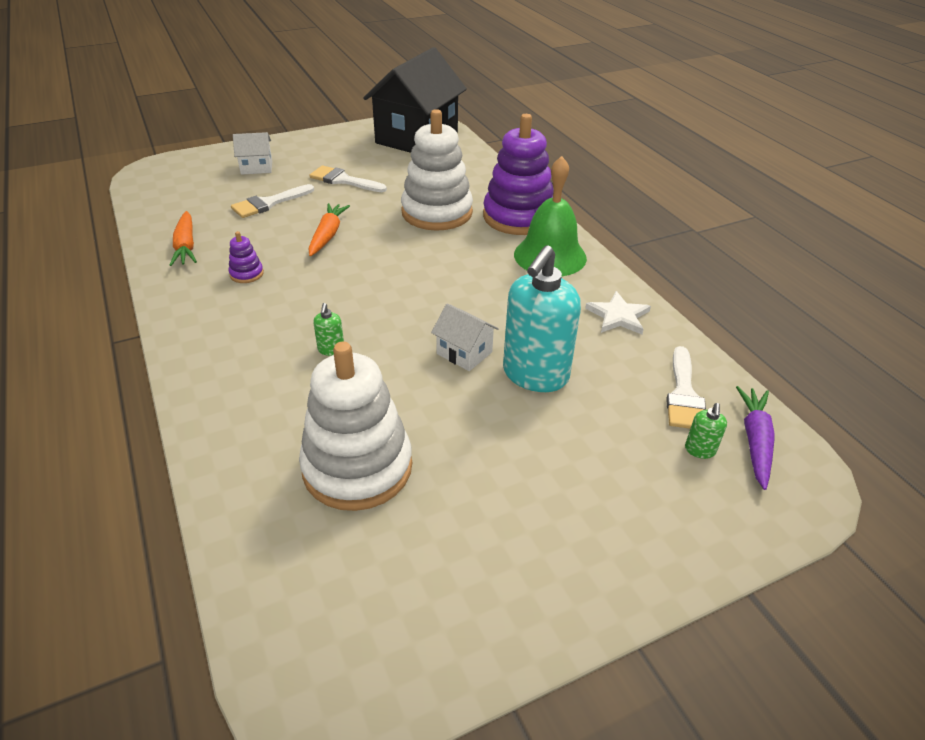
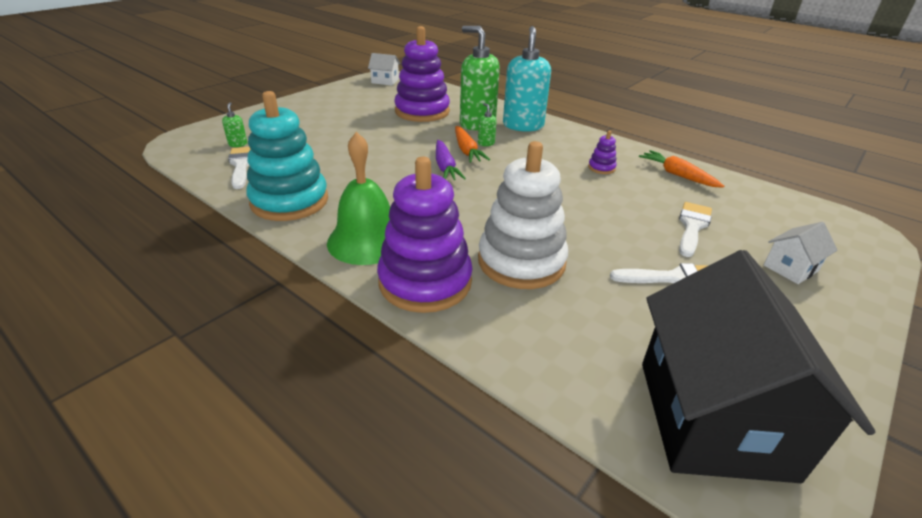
camera: 155 degrees right, 5 degrees down
(298, 400) = (477, 124): none -> green soap dispenser
(328, 235) = (591, 209): orange carrot -> orange carrot (467, 151)
(357, 467) = (422, 111): white stacking toy -> purple stacking toy
(464, 353) = (401, 157): white house -> white house (385, 81)
(535, 375) = (347, 156): turquoise soap dispenser -> turquoise soap dispenser (523, 125)
(618, 316) = (289, 201): white star -> turquoise stacking toy
(755, 441) = (200, 153): purple carrot -> purple carrot (445, 167)

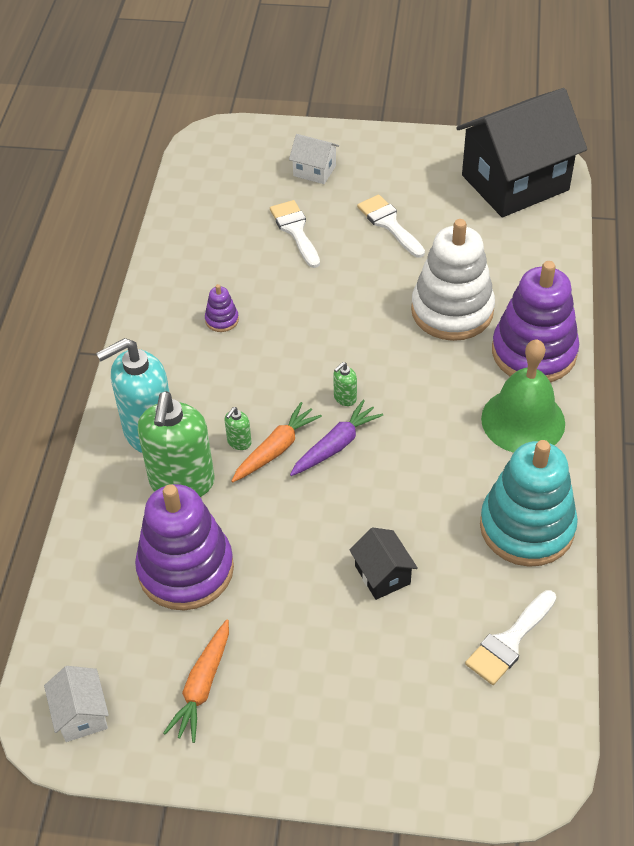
camera: 120 degrees left, 15 degrees up
(238, 144) = (470, 700): green soap dispenser -> green soap dispenser (345, 398)
(340, 149) = (382, 575): none -> black house
(677, 175) = (190, 261): orange carrot -> orange carrot (202, 686)
(692, 226) = (295, 230): white brush -> white brush turned 75 degrees clockwise

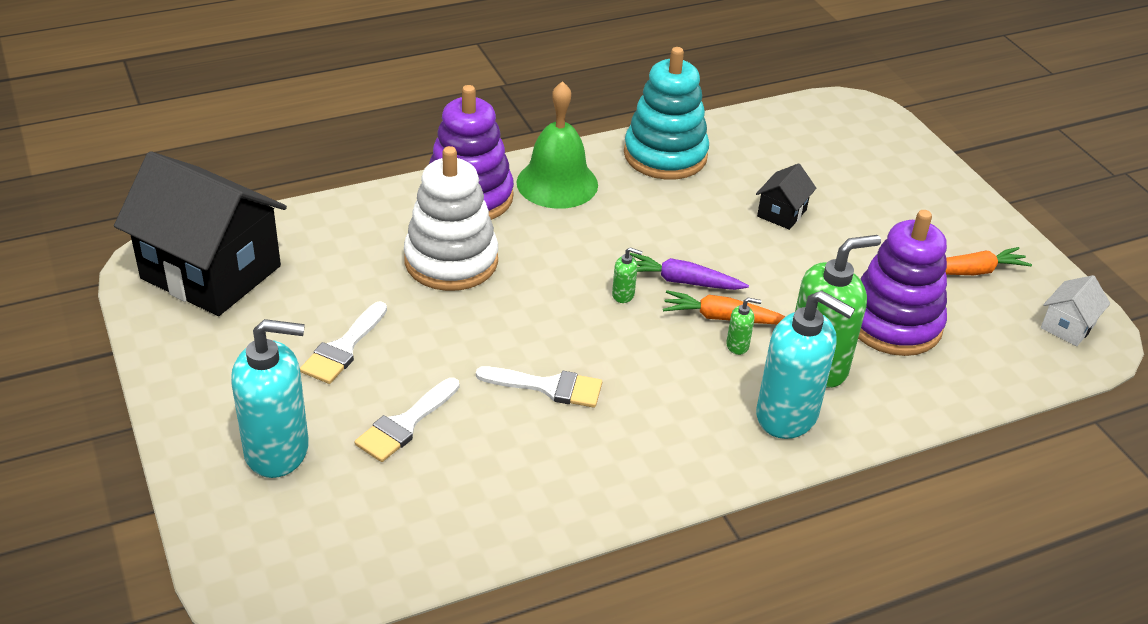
camera: 125 degrees left, 10 degrees down
(222, 320) = (594, 427): purple stacking toy -> none
(314, 171) = (277, 450): white house -> turquoise soap dispenser
(509, 641) = (771, 139): white brush -> white brush (548, 387)

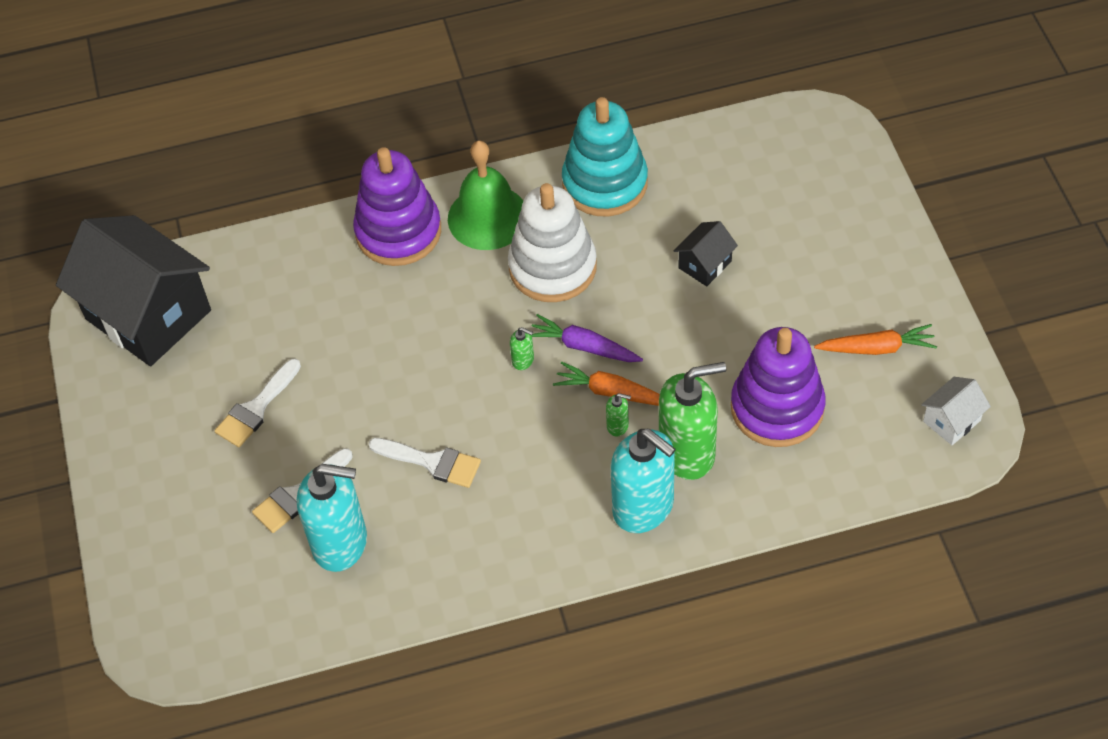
camera: 15 degrees right, 15 degrees up
(277, 450) = (187, 514): turquoise soap dispenser -> turquoise soap dispenser (340, 543)
(451, 261) = (368, 311): white stacking toy -> white stacking toy (552, 267)

